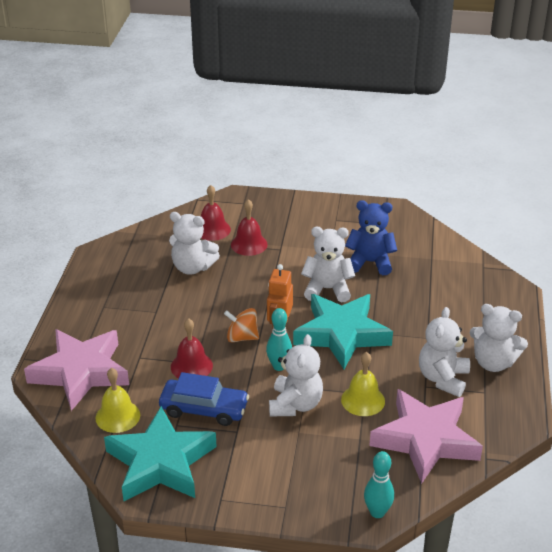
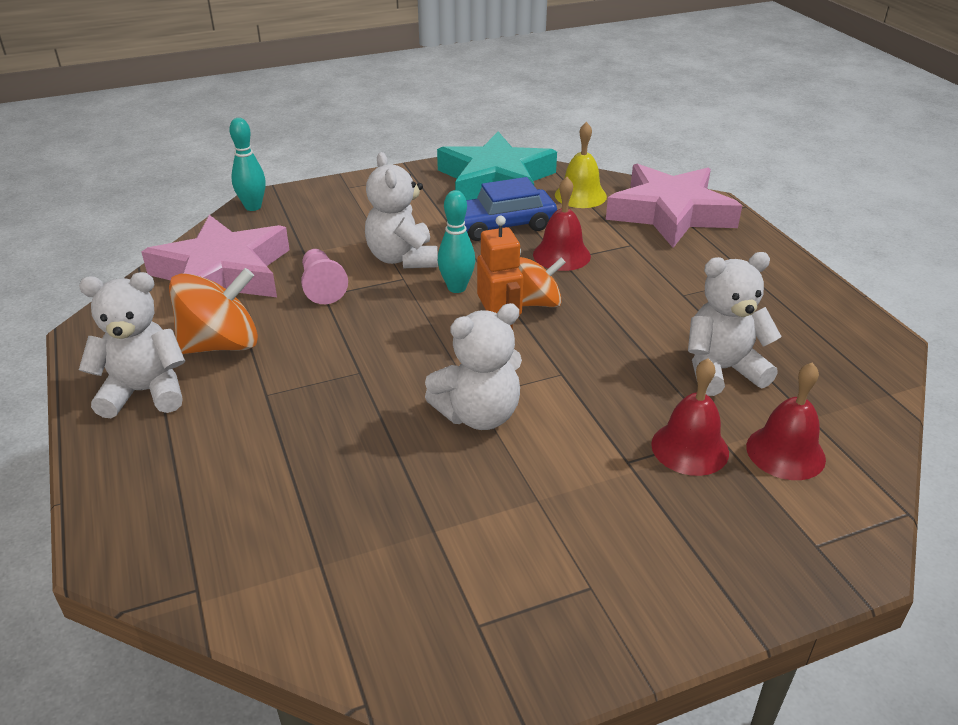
camera: 150 degrees right, 0 degrees up
(342, 334) = (403, 353): turquoise star -> none
(363, 400) = (322, 287): yellow bell -> pink pawn
(370, 262) = (442, 500): blue teddy bear -> none
(443, 378) = (221, 344): white teddy bear -> orange spinning top

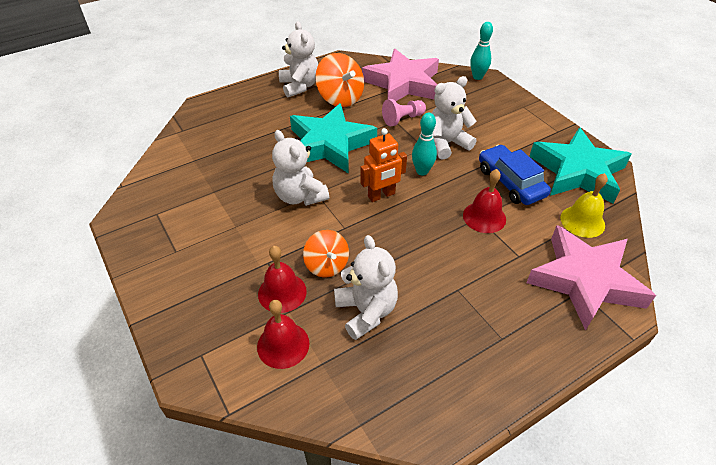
camera: 80 degrees right, 10 degrees up
(353, 369) = (330, 144): none -> turquoise star
(537, 303) = (418, 210): orange spinning top -> orange spinning top (327, 265)

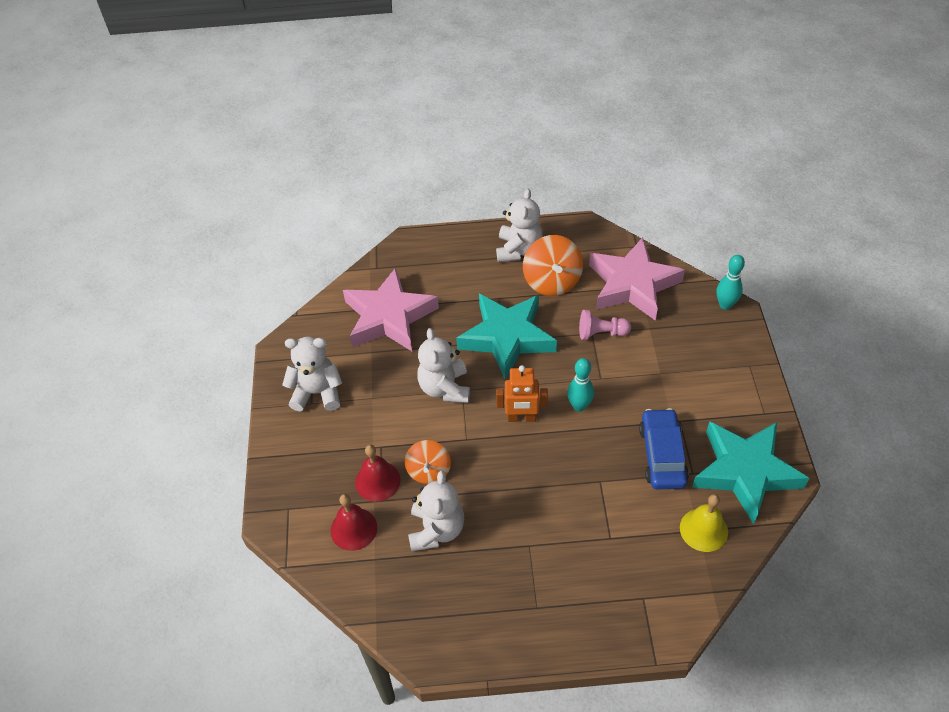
camera: 30 degrees right, 5 degrees up
(446, 144) = (627, 382): white teddy bear -> white teddy bear (317, 393)
(484, 217) = (606, 483): red bell -> none
(585, 280) = (655, 590): pink star -> pink star (389, 317)

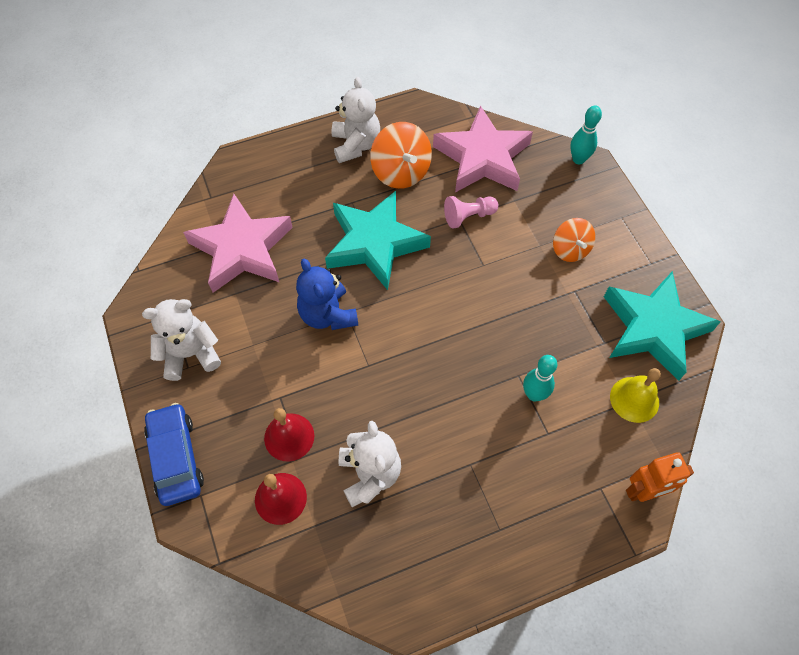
camera: 20 degrees left, 10 degrees up
(429, 471) = (340, 411): orange spinning top -> orange spinning top (570, 249)
(445, 388) = (328, 314): white teddy bear -> blue teddy bear
(521, 418) = (418, 327): orange robot -> orange robot (644, 491)
(579, 406) = (472, 300): turquoise bowling pin -> turquoise bowling pin (534, 394)
(662, 455) = (569, 331): blue car -> blue car (176, 458)

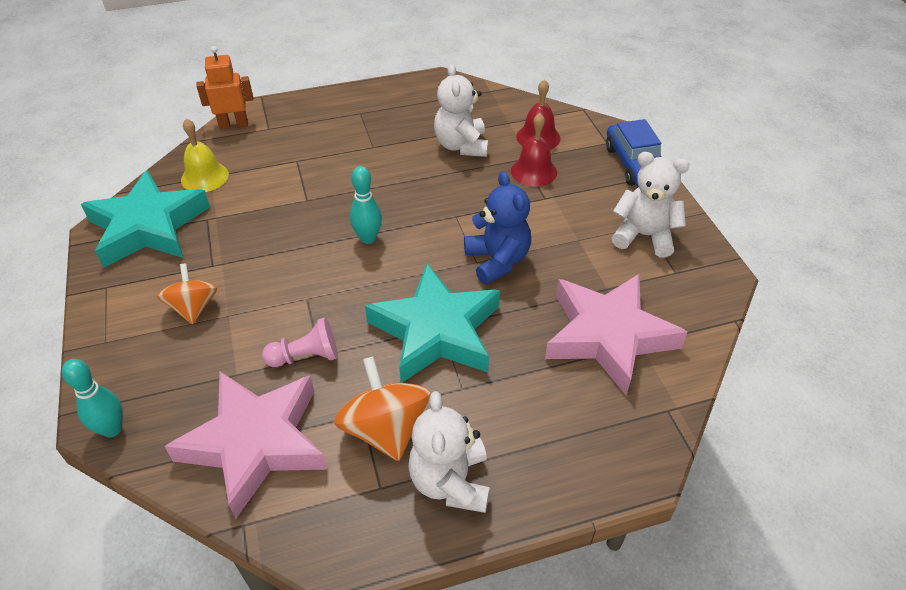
camera: 175 degrees left, 15 degrees down
(190, 354) = (644, 236): white teddy bear -> white teddy bear turned 150 degrees counterclockwise
(534, 394) = (297, 185): turquoise bowling pin -> turquoise bowling pin (368, 238)

